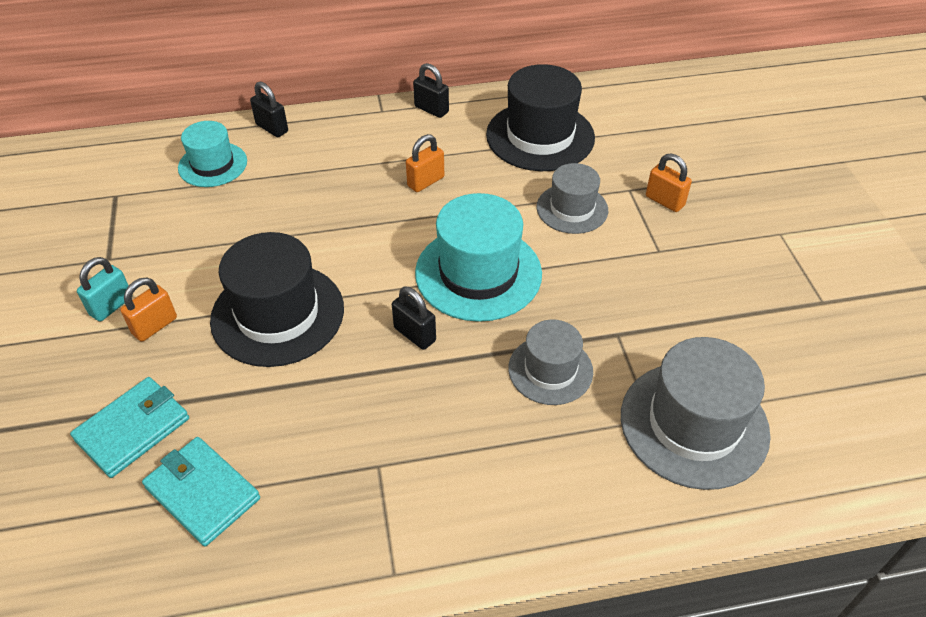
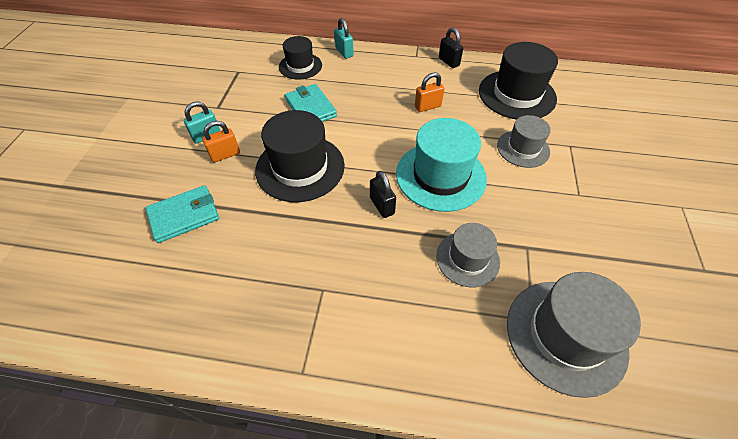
camera: 20 degrees right, 5 degrees up
(202, 493) = (206, 271): turquoise wallet -> turquoise wallet (311, 108)
(212, 164) = (300, 66): turquoise hat -> black hat
(272, 128) = (344, 52): black padlock -> turquoise padlock
(664, 201) = (595, 160): orange padlock -> none

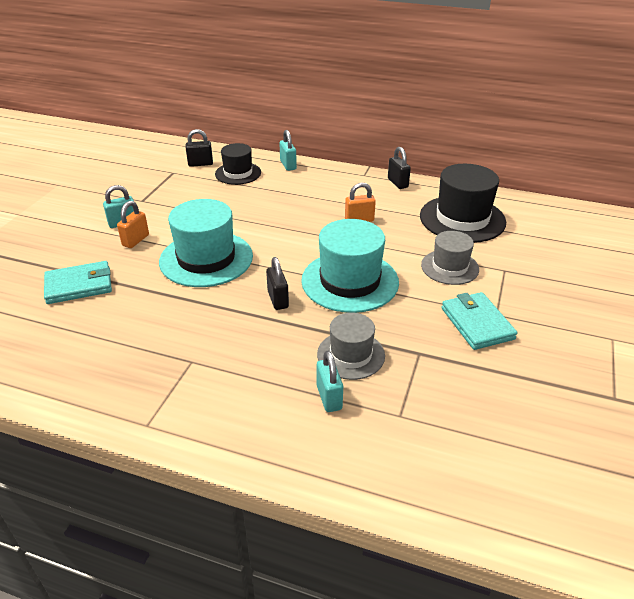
camera: 10 degrees right, 15 degrees down
(225, 155) = (136, 240): orange padlock -> orange padlock turned 45 degrees counterclockwise
(261, 59) = (200, 164): none -> black padlock
(300, 167) = (206, 259): black hat -> turquoise hat
(311, 108) = (235, 210): turquoise wallet -> turquoise wallet (477, 323)
(463, 311) = (329, 397): none -> turquoise padlock
(565, 335) = (431, 433): grey hat -> none

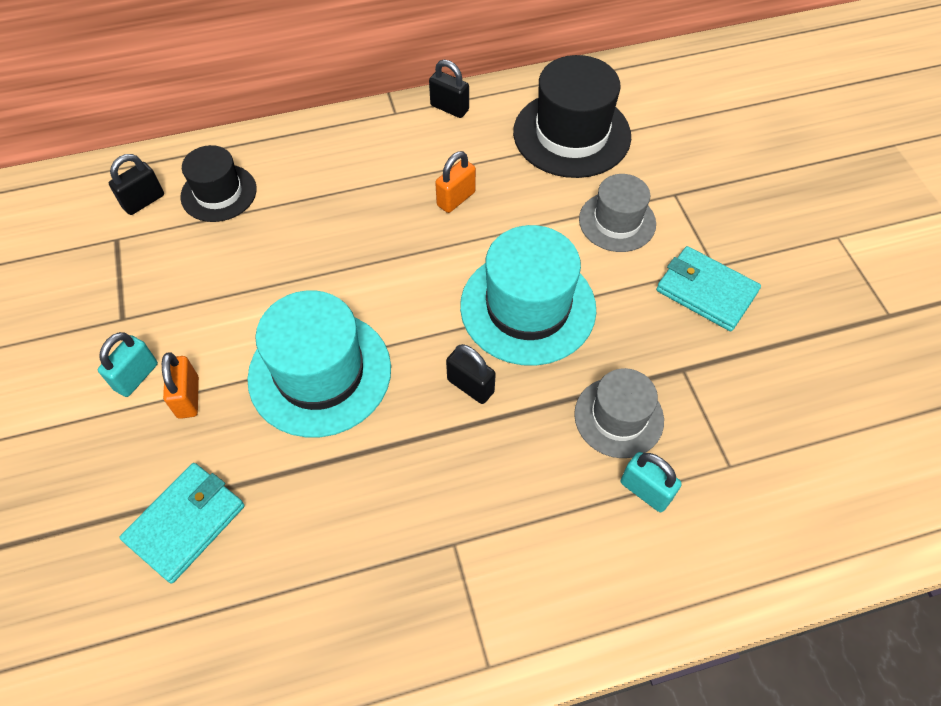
camera: 35 degrees left, 20 degrees up
(288, 165) = (277, 142): turquoise padlock -> none

